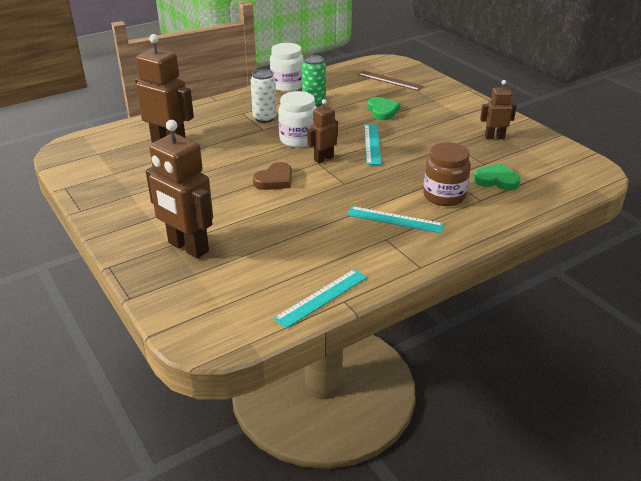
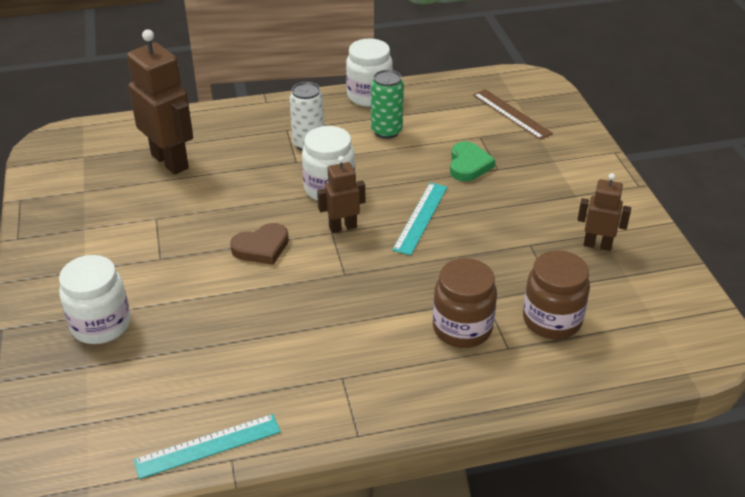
camera: 20 degrees right, 5 degrees up
(188, 247) = (101, 325): brown robot -> white jar
(395, 220) = (372, 350): turquoise ruler -> none
(496, 180) = (552, 320): green heart -> brown jar

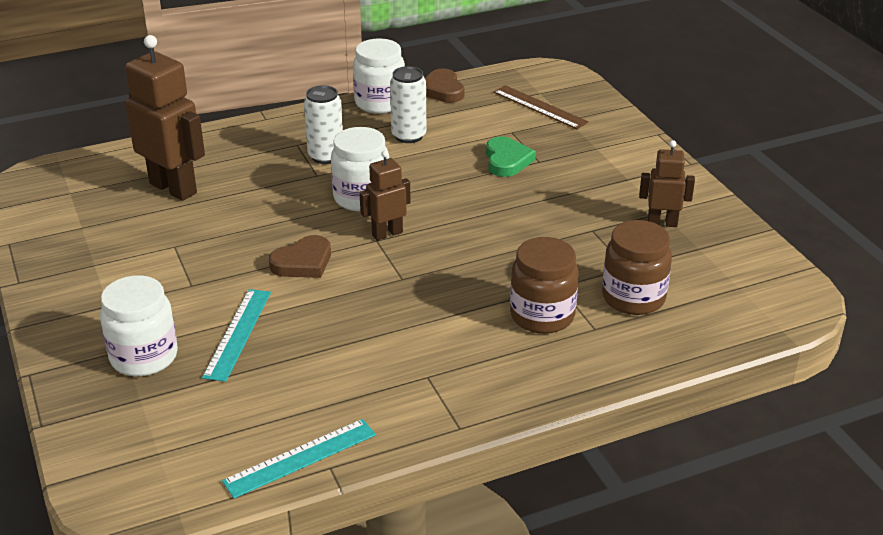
camera: 10 degrees left, 5 degrees down
(386, 131) = (409, 136): green can -> white can
(421, 218) = (469, 216): turquoise ruler -> turquoise ruler (238, 334)
(428, 88) = (442, 90): none -> brown heart

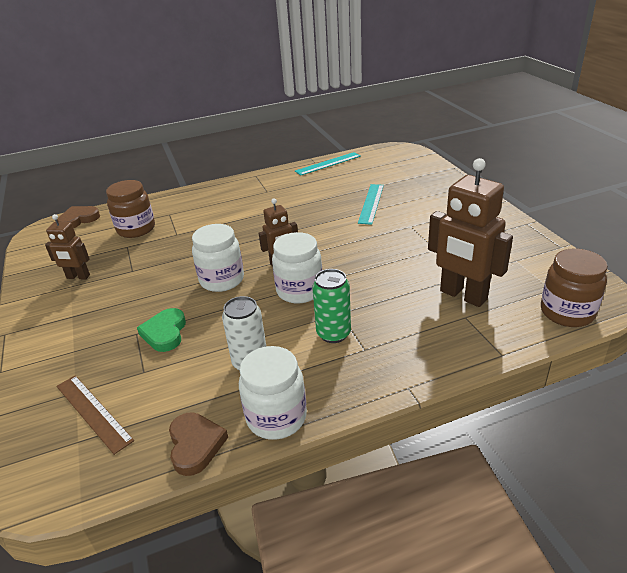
camera: 175 degrees left, 0 degrees up
(144, 357) = (419, 192): white jar -> white jar (222, 280)
(303, 262) = (340, 241): brown heart -> brown heart (79, 219)
(326, 156) = (333, 334): white can -> green can
(542, 316) = (195, 218): brown jar -> brown jar (567, 312)

